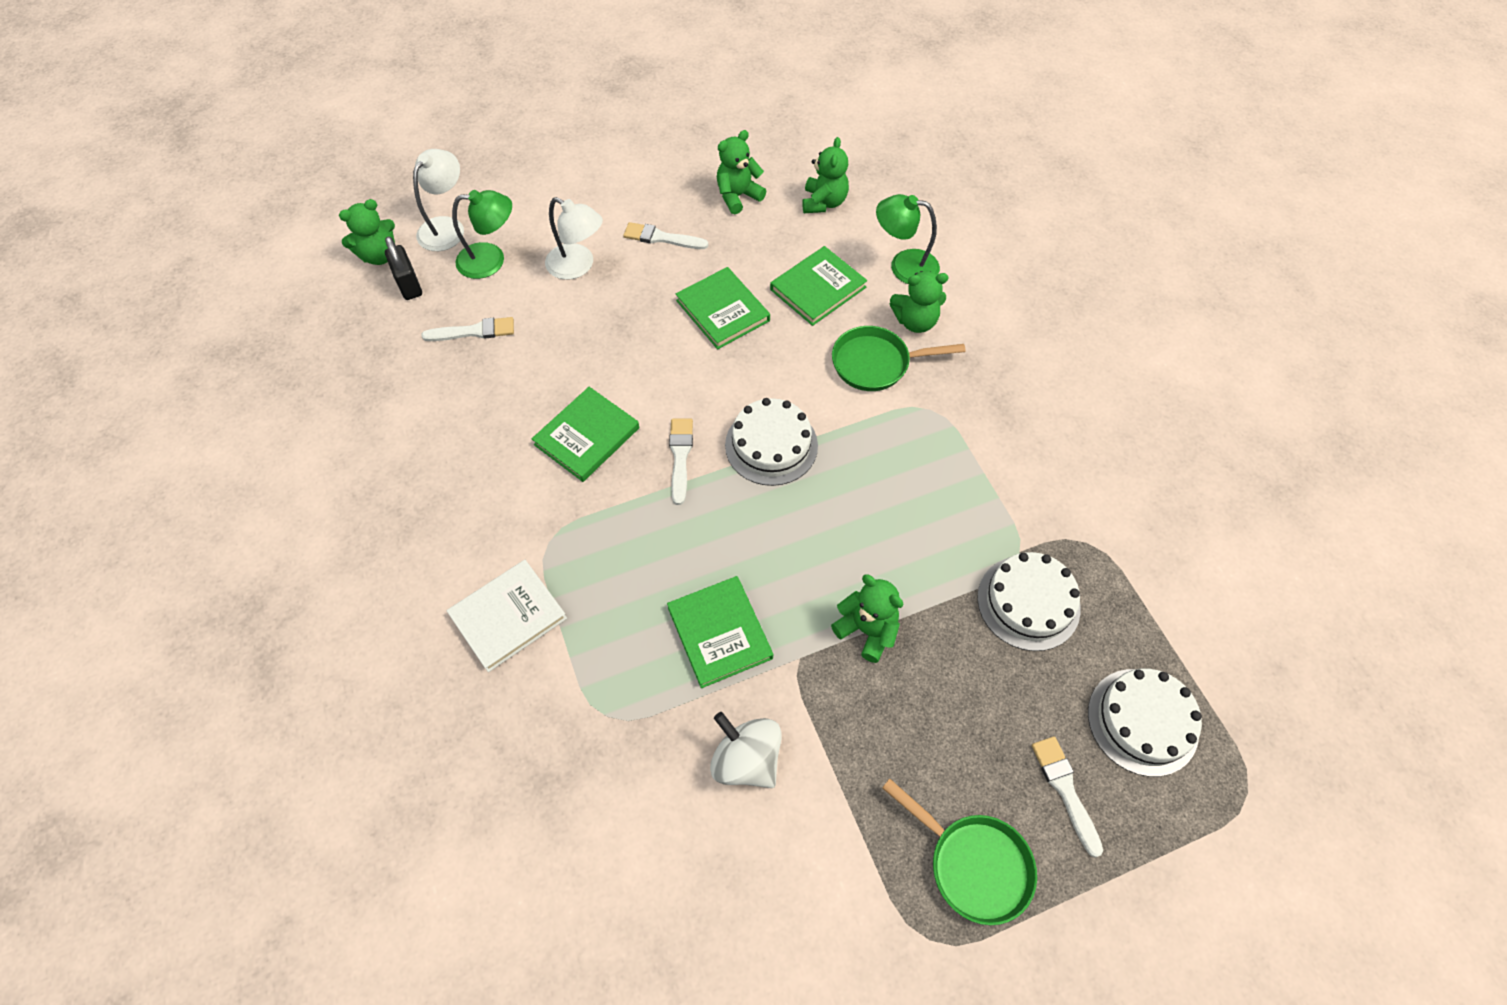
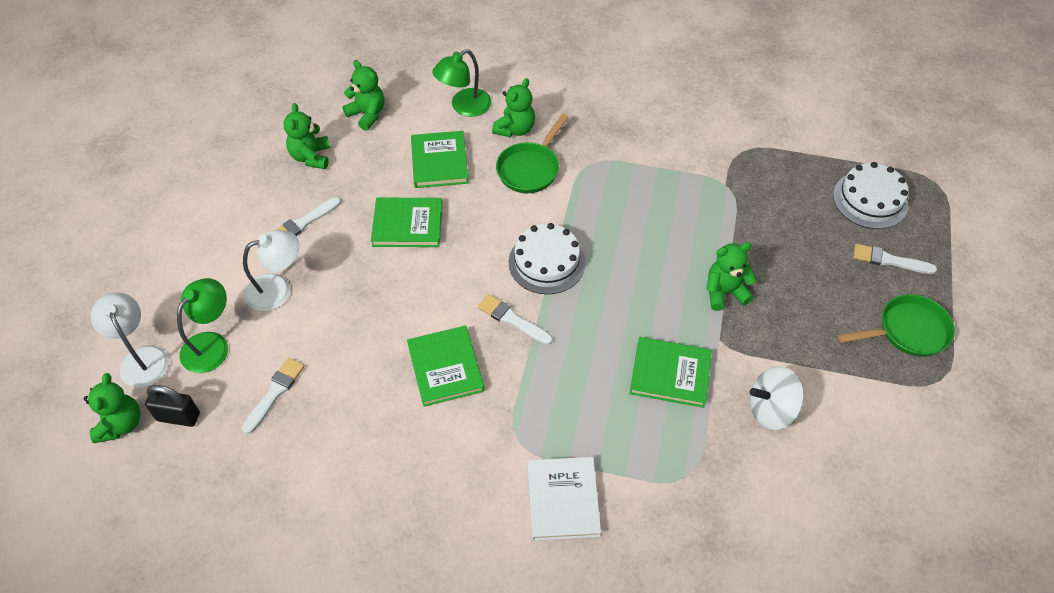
camera: 55 degrees left, 5 degrees down
(1028, 602) = (762, 202): white cake -> none

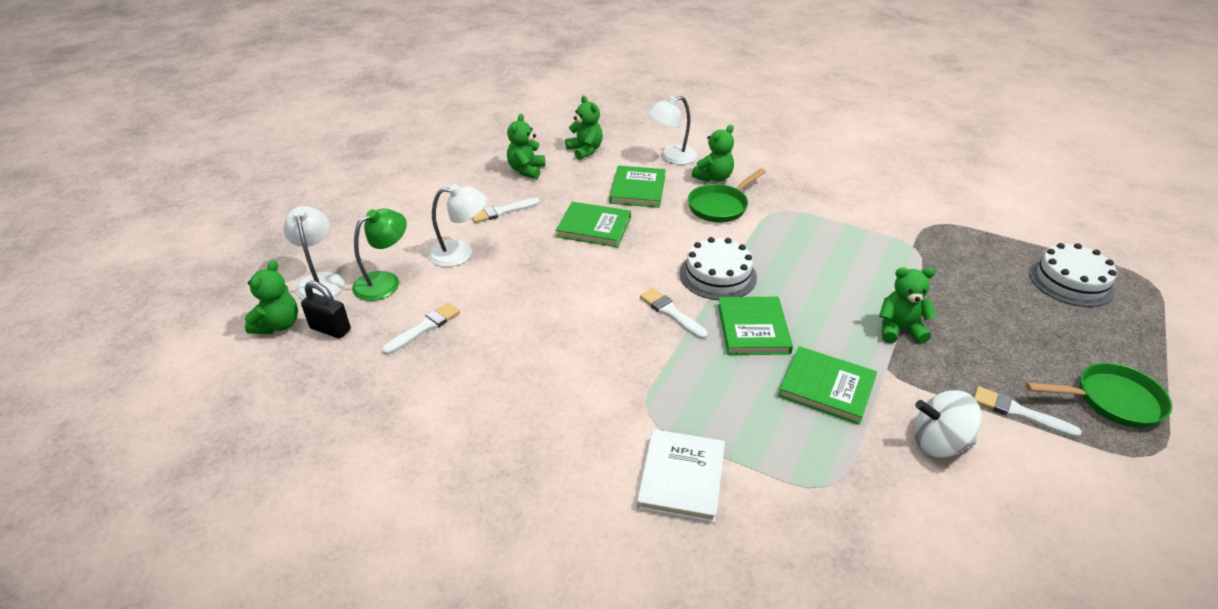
camera: 15 degrees right, 15 degrees down
(445, 367) = (593, 338): green book -> green book (753, 328)
(464, 107) = (671, 157): green lamp -> white lamp
(889, 260) = (1090, 334): white brush -> white brush (1019, 412)

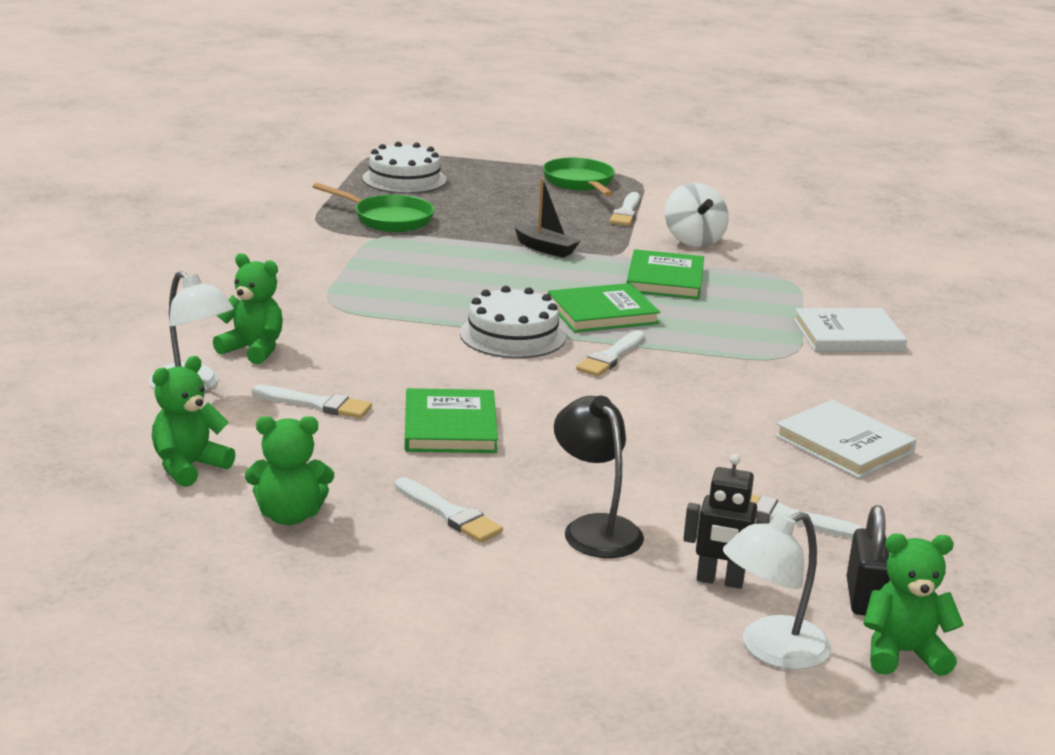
camera: 110 degrees left, 15 degrees down
(385, 281) = (719, 581): green lamp -> black robot
(460, 253) = (595, 528): white lamp -> black lamp
(494, 391) = (844, 444): none -> white book
(638, 189) = (316, 404): green book -> white brush
(720, 206) = (339, 341): green pan -> green pan (388, 219)
(899, 329) = (545, 248): green teddy bear -> black boat

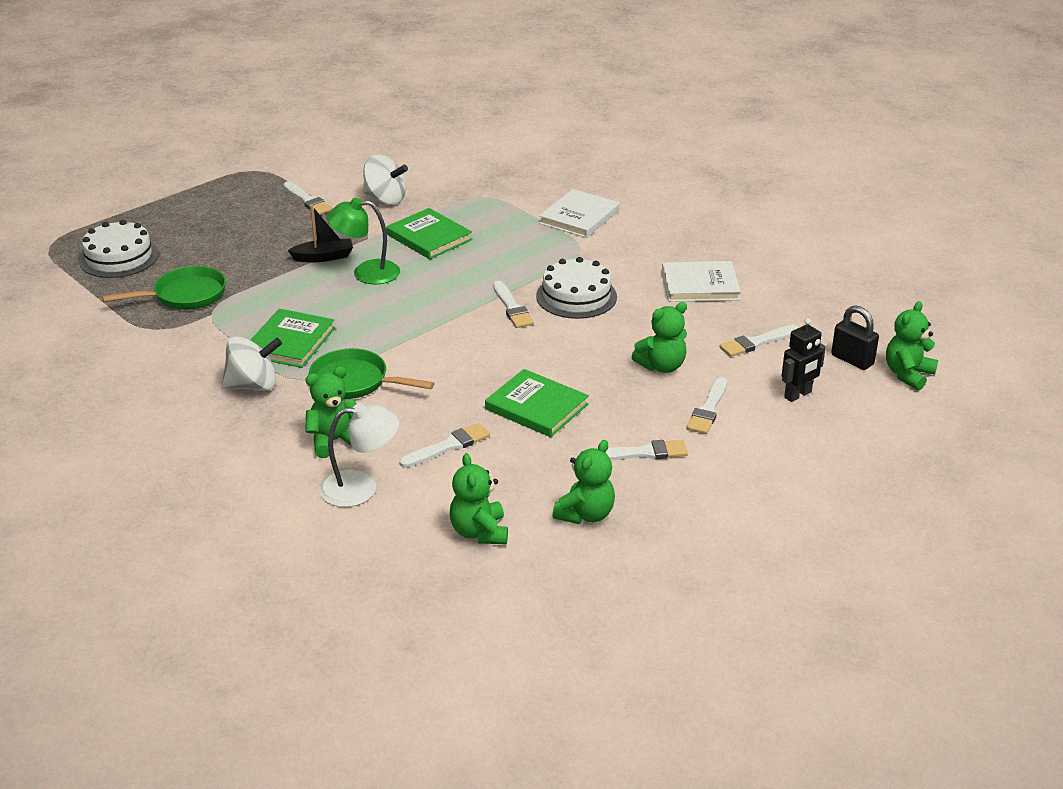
camera: 50 degrees left, 10 degrees up
(292, 289) = (253, 385): none -> white spinning top
(512, 335) = (439, 329): white cake -> white cake (576, 296)
(551, 273) = (366, 273): none -> green lamp
(580, 183) = (233, 193): green pan -> green pan (355, 382)
(595, 528) = (708, 409): black lamp -> white brush
(602, 313) = (448, 282): green book -> green book (290, 342)
(637, 472) = (662, 366): none -> green teddy bear
(771, 650) = (873, 411): white lamp -> none

